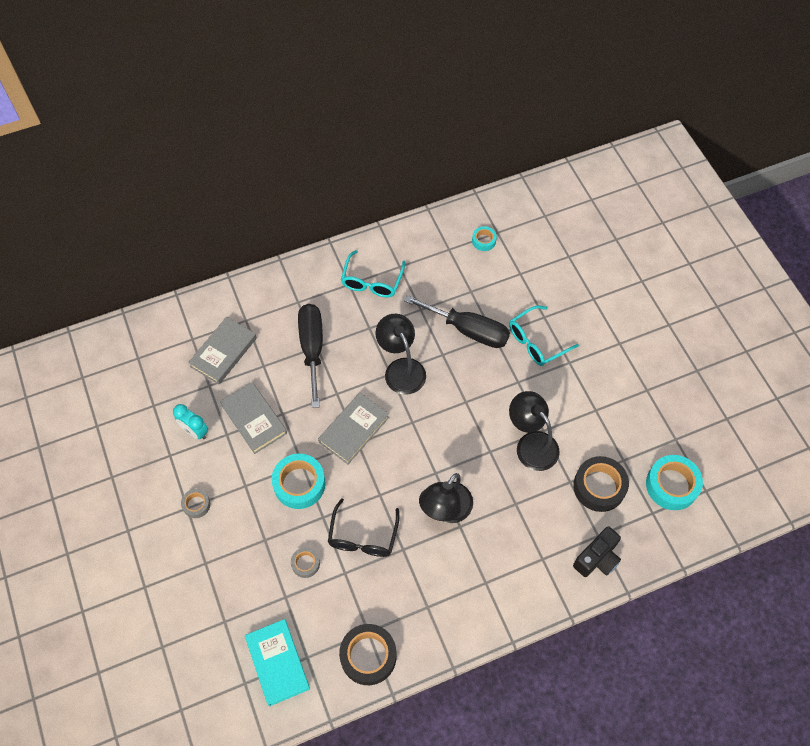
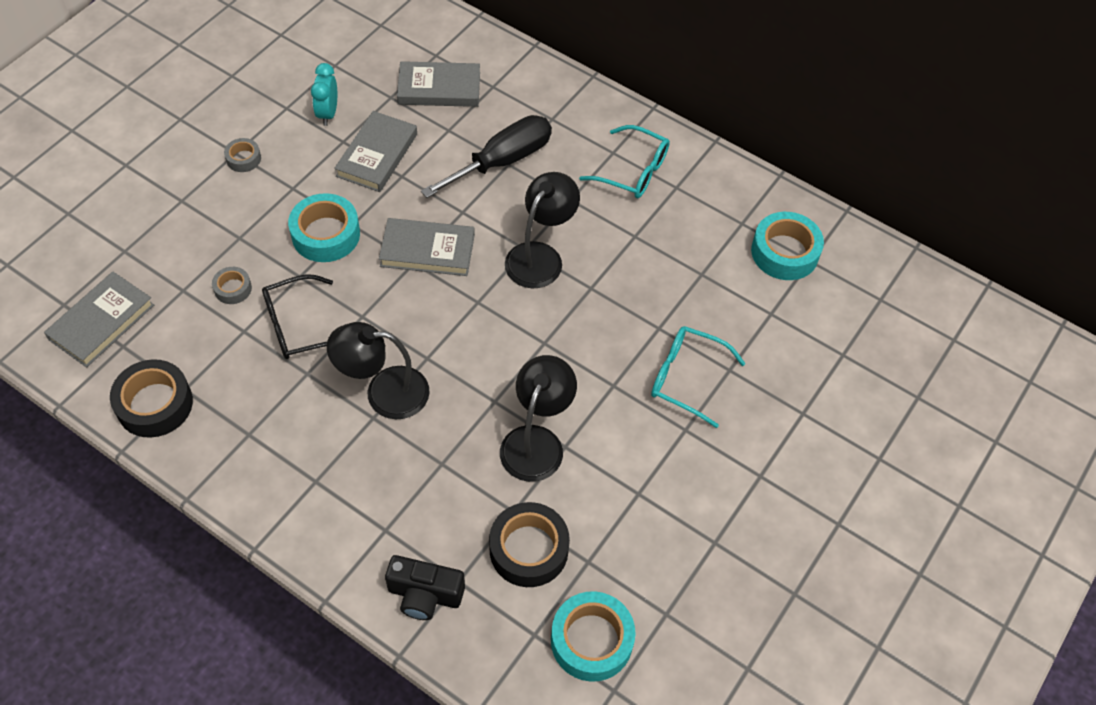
camera: 55 degrees right, 5 degrees down
(277, 663) = (101, 322): turquoise book -> grey book
(372, 281) = (633, 171): turquoise glasses -> turquoise glasses turned 135 degrees counterclockwise
(468, 330) = (645, 298): black screwdriver -> none
(483, 241) = (784, 252): turquoise tape -> turquoise tape, size x1.90

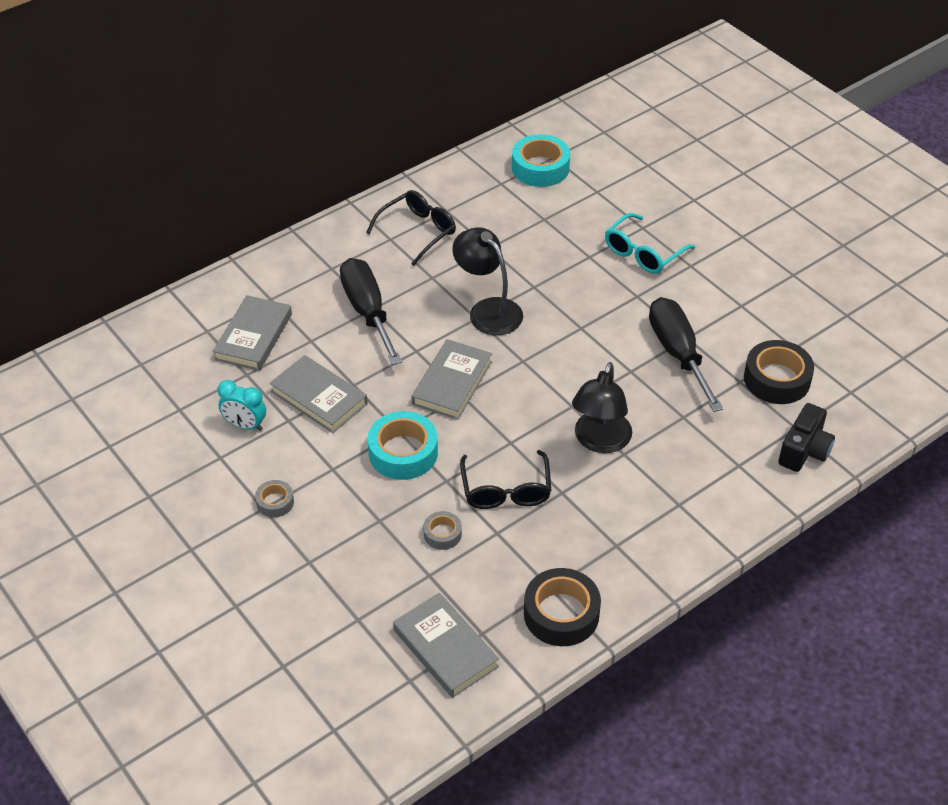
camera: 70 degrees left, 10 degrees down
(536, 441) = (678, 353): black lamp -> black screwdriver
(591, 640) = (861, 360): turquoise tape -> none
(633, 171) = (418, 231): turquoise glasses -> black glasses

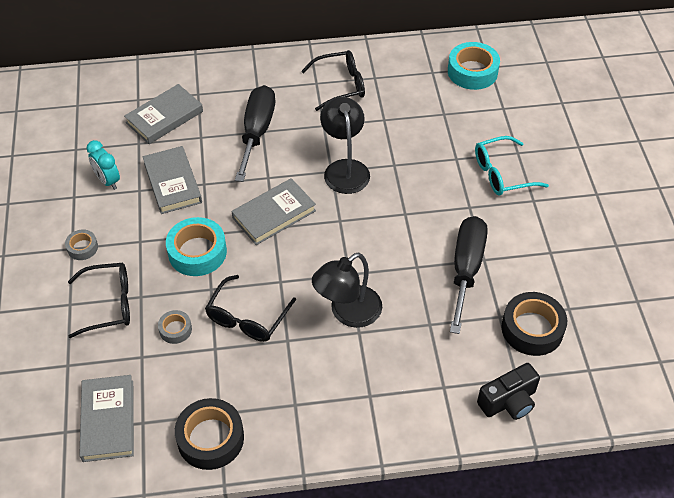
camera: 30 degrees right, 5 degrees up
(352, 542) = (109, 304): none -> black glasses

